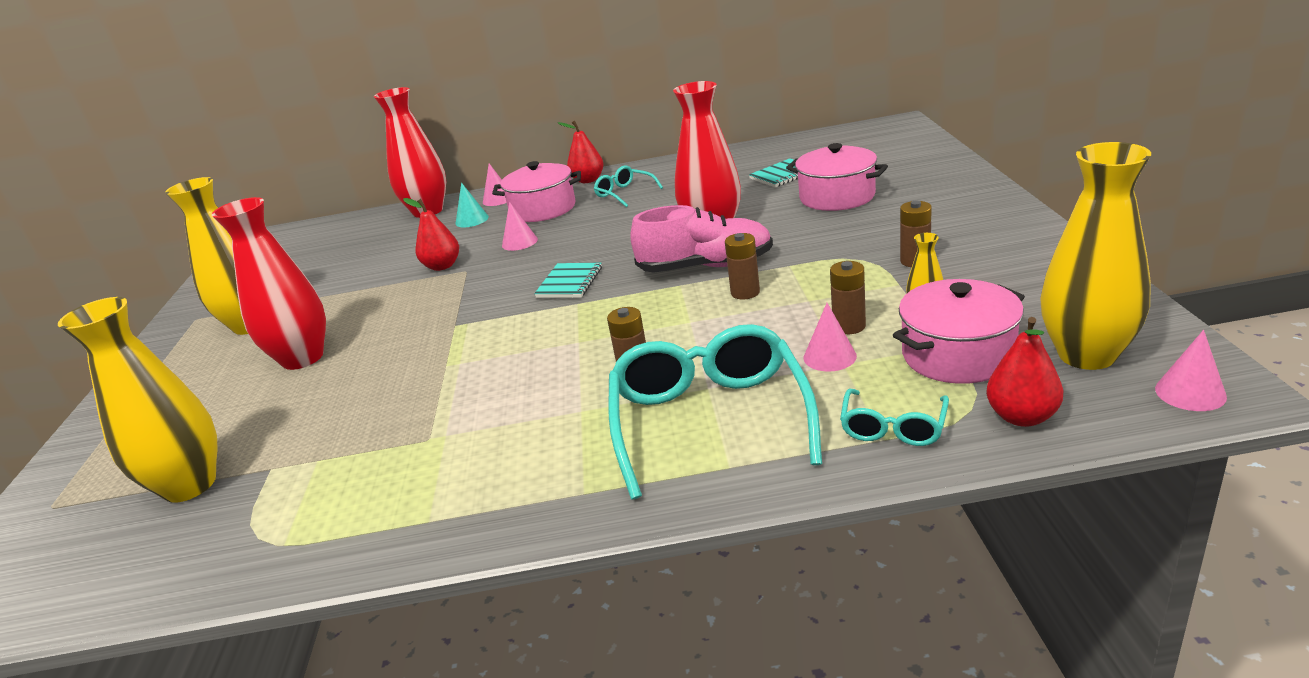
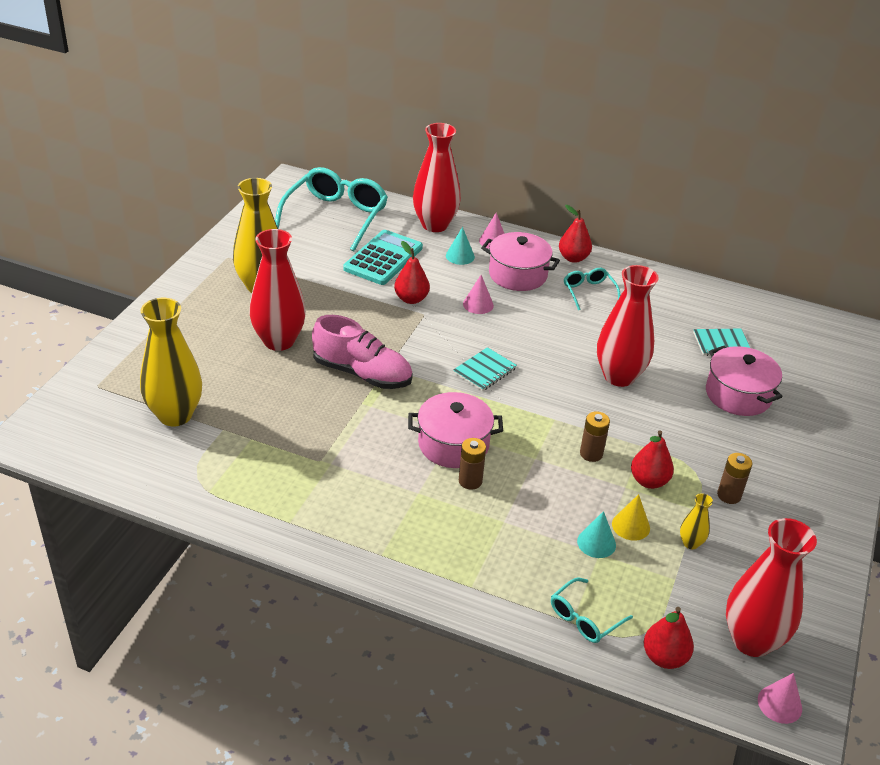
camera: 20 degrees right, 10 degrees up
(388, 251) = (383, 258): none -> turquoise calculator
(705, 267) = (585, 412): pink shoe -> pink shoe (362, 373)
(709, 420) = (486, 546): turquoise glasses -> turquoise glasses (336, 216)
(826, 286) = (649, 481): none -> red pear
(829, 356) = (596, 543): pink cone -> turquoise cone
(849, 326) = (630, 526): brown battery -> yellow cone
(958, 355) = (674, 591): pink pot -> pink pot (453, 444)
(1086, 355) = (751, 640): yellow vase -> red vase

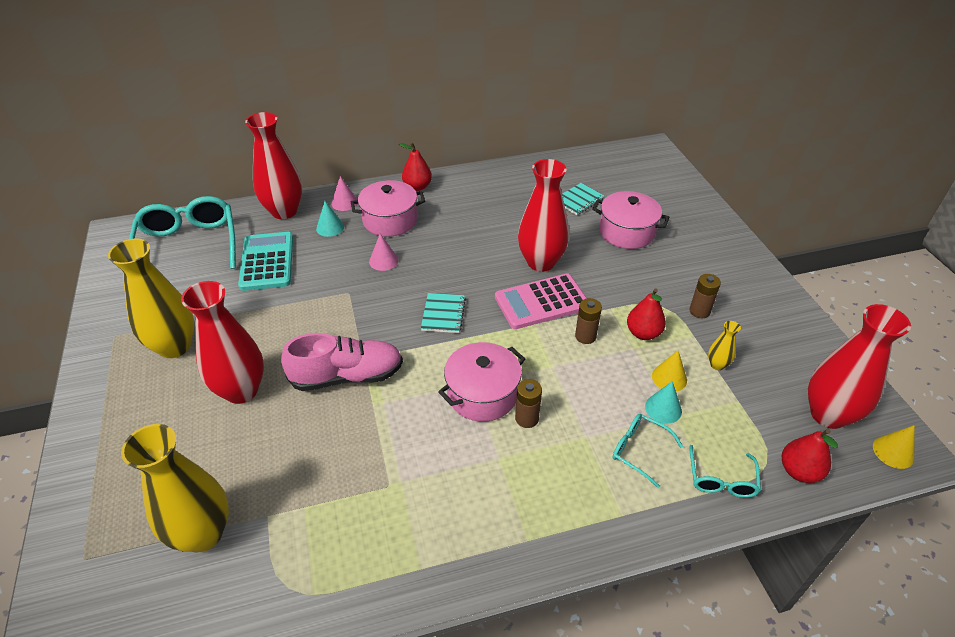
camera: 35 degrees left, 5 degrees up
(411, 299) = (325, 285): red pear -> none
(582, 407) = (541, 302): none -> pink calculator
(588, 292) = (454, 208): turquoise glasses -> turquoise glasses (639, 450)
(779, 704) = (893, 452): pink cone -> yellow cone

